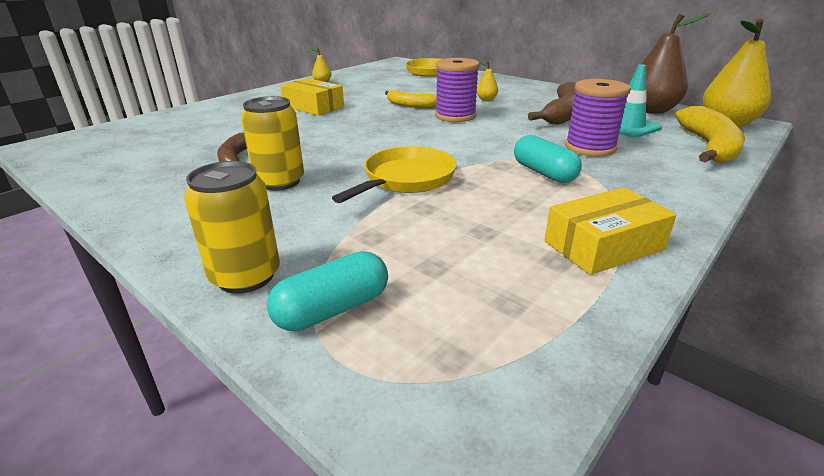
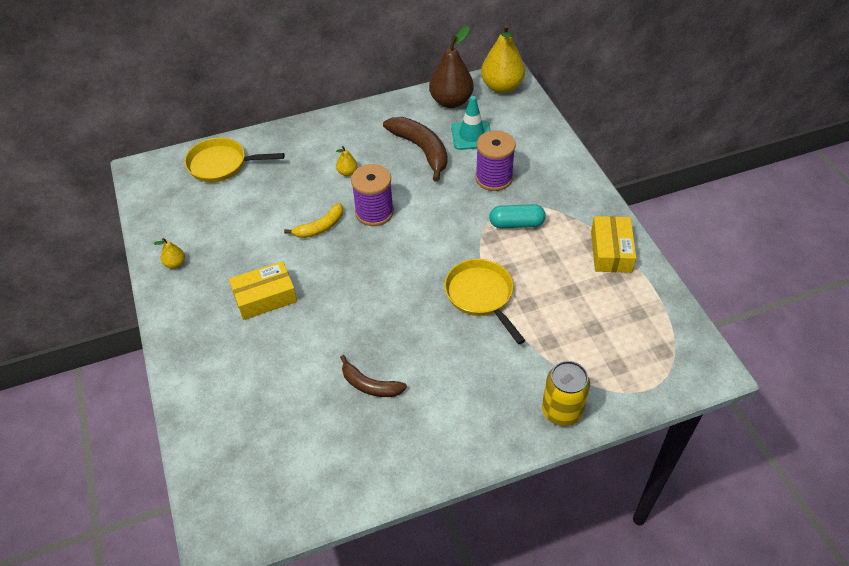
camera: 60 degrees left, 20 degrees up
(280, 182) = (439, 367): yellow can -> none
(332, 309) = (610, 381): turquoise capsule -> none
(709, 147) = (530, 125): yellow banana -> none

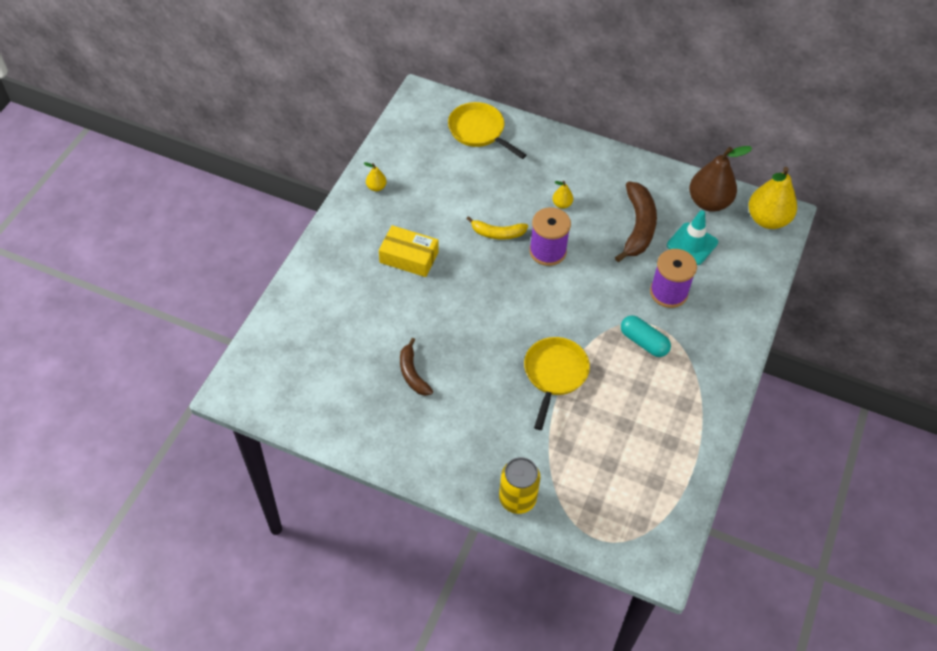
camera: 40 degrees right, 5 degrees up
(611, 251) = (692, 421): yellow box -> none

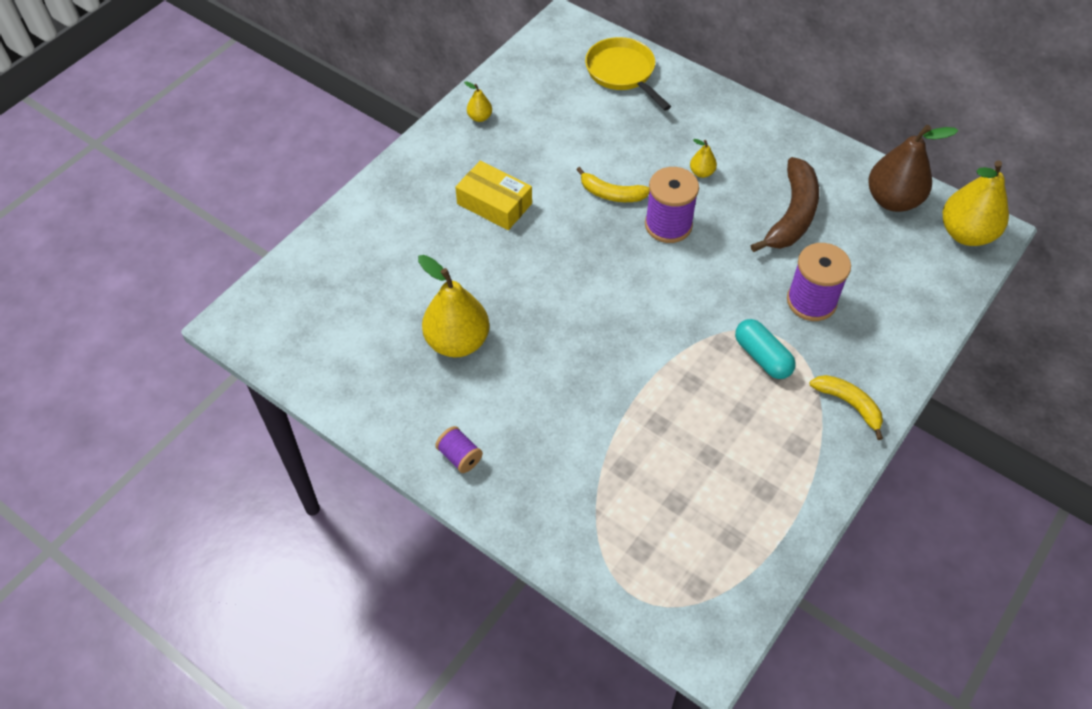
camera: 15 degrees right, 0 degrees up
(412, 373) = (457, 341): brown banana -> yellow pear
(440, 462) = (460, 456): none -> purple spool
(517, 498) = (544, 522): yellow can -> none
(554, 374) = (635, 376): yellow pan -> none
(692, 244) = (857, 247): turquoise traffic cone -> none
(714, 366) = (849, 404): none -> yellow banana

